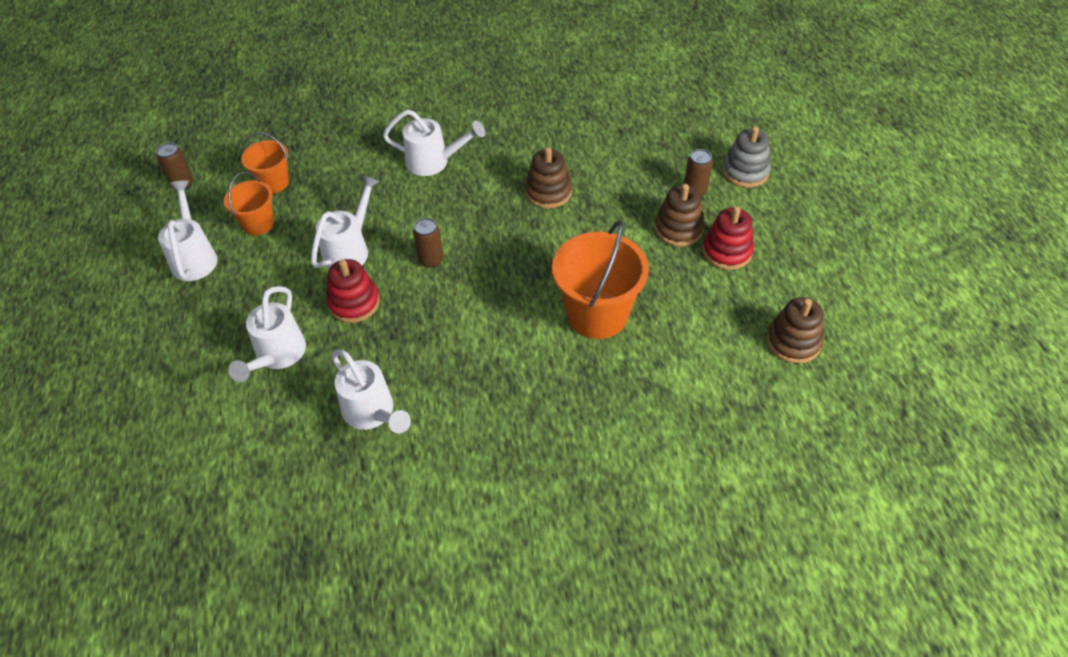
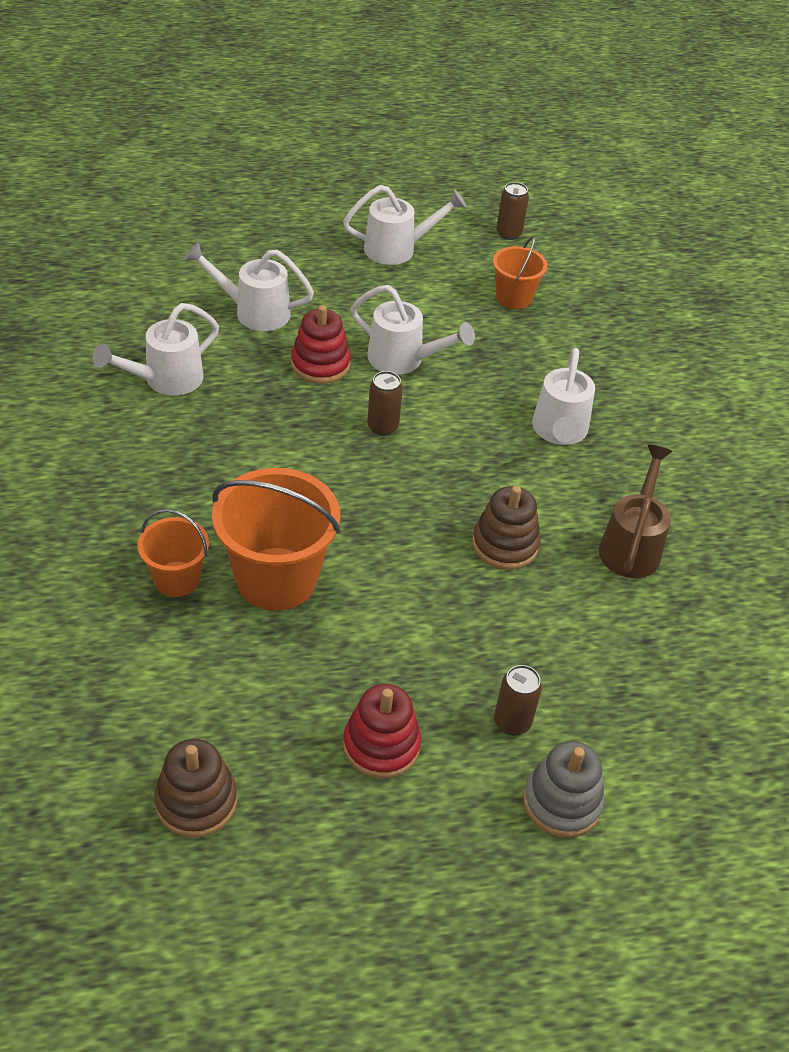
camera: 85 degrees right, 5 degrees down
(258, 224) = (446, 290): orange bucket -> orange bucket (176, 579)
(542, 132) = (631, 546): none -> brown watering can
(678, 229) = (430, 689): brown stacking toy -> none

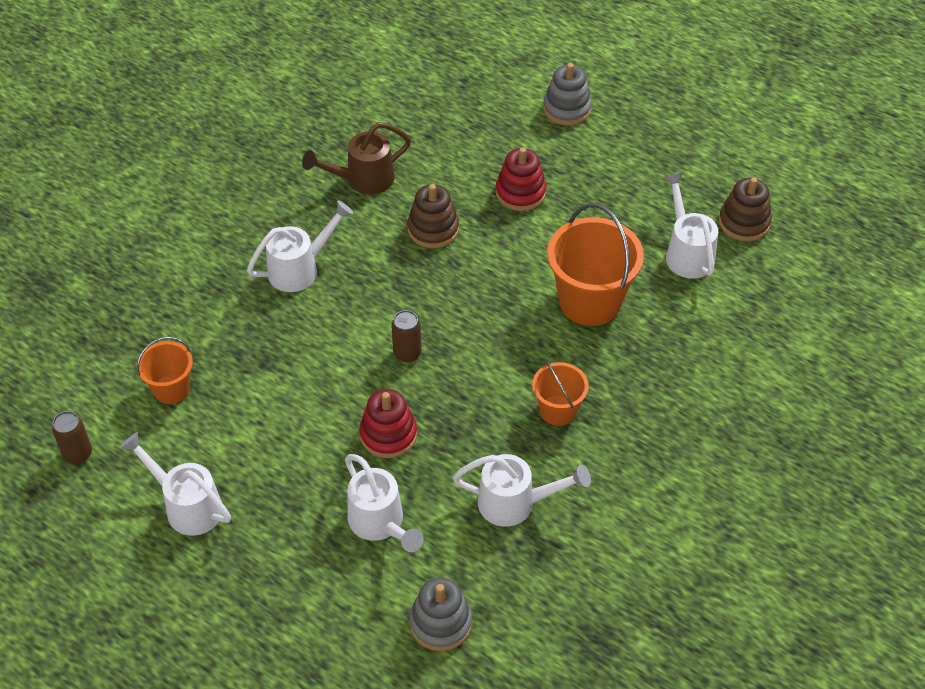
camera: 130 degrees left, 5 degrees up
(142, 287) = (440, 623): none -> grey stacking toy
(176, 579) = (650, 342): orange bucket -> orange bucket (558, 410)
(381, 745) = (625, 185): red stacking toy -> red stacking toy (520, 193)
(403, 360) = (325, 395): white watering can -> white watering can (687, 253)
(512, 722) = (547, 151): brown can -> none

